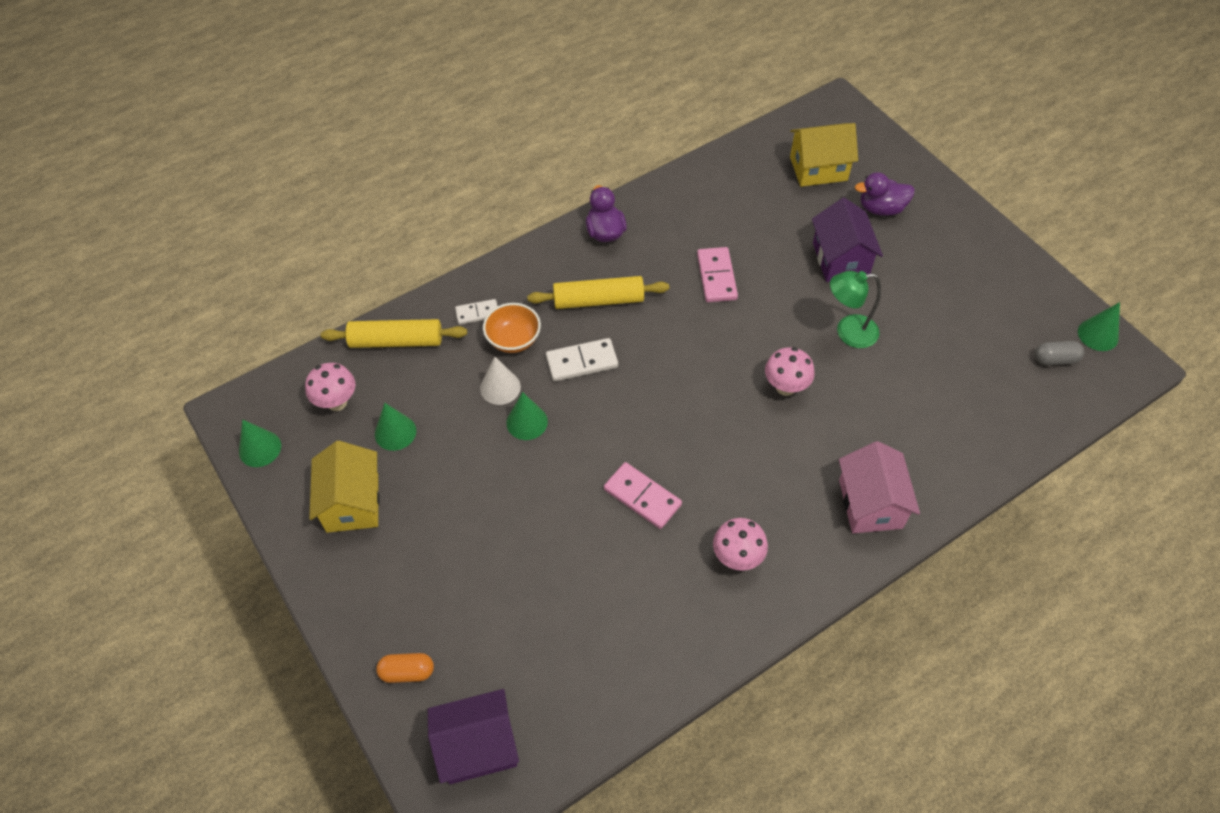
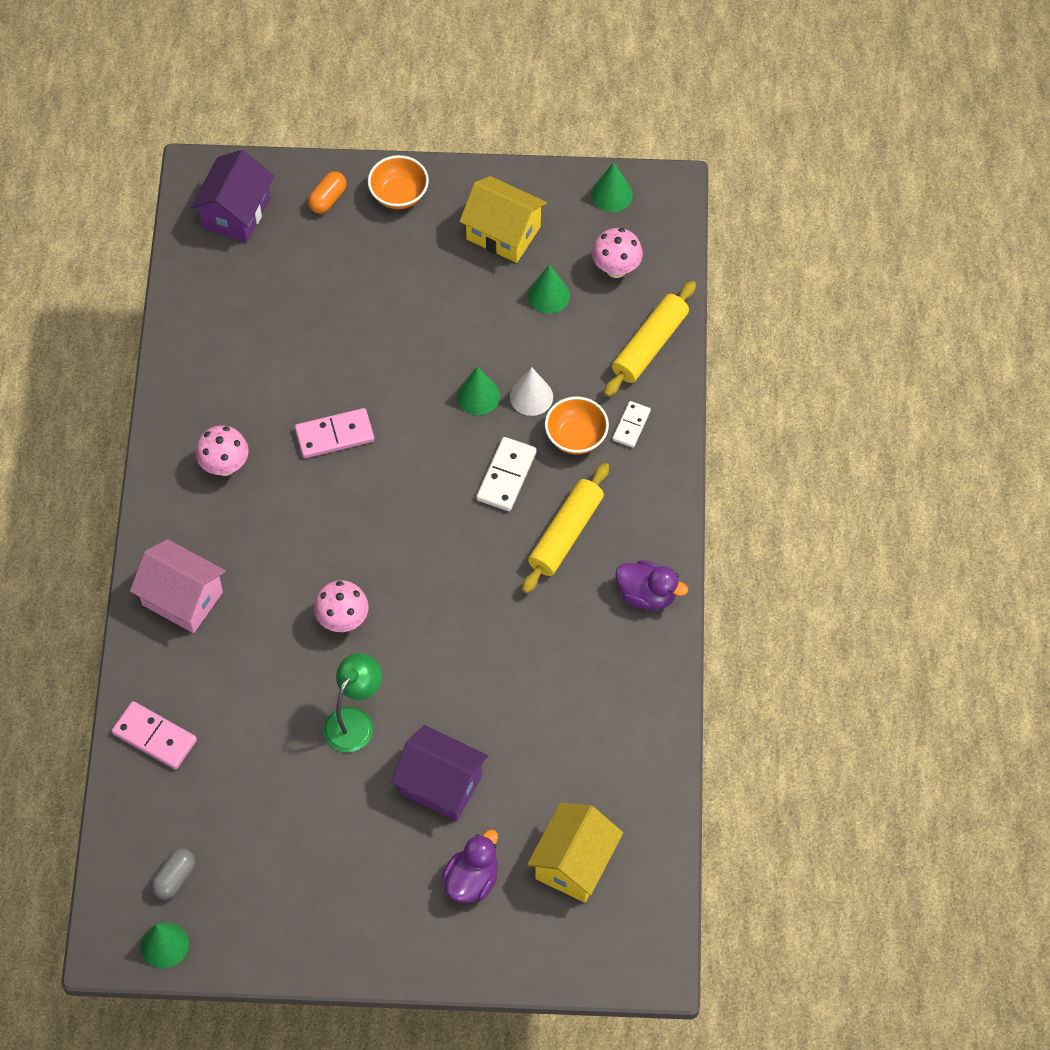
camera: 125 degrees right, 5 degrees up
(363, 613) = (399, 194): none -> orange bowl
(716, 277) = (511, 655): pink domino -> pink domino (155, 737)

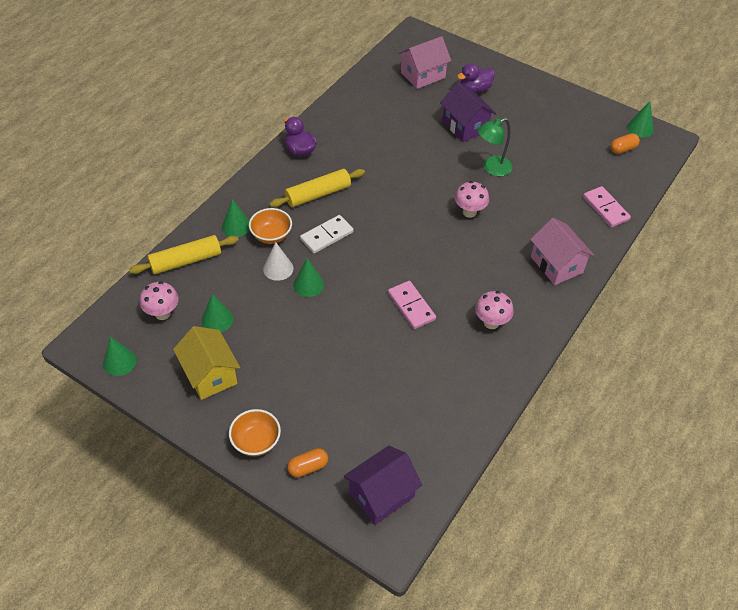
camera: 150 degrees left, 10 degrees down
(174, 878) = (623, 149): grey capsule -> orange capsule
(334, 435) = (411, 306): pink domino -> pink domino turned 45 degrees clockwise
(574, 863) = (423, 75): yellow house -> pink house
(631, 425) = (236, 226): white domino -> green cone

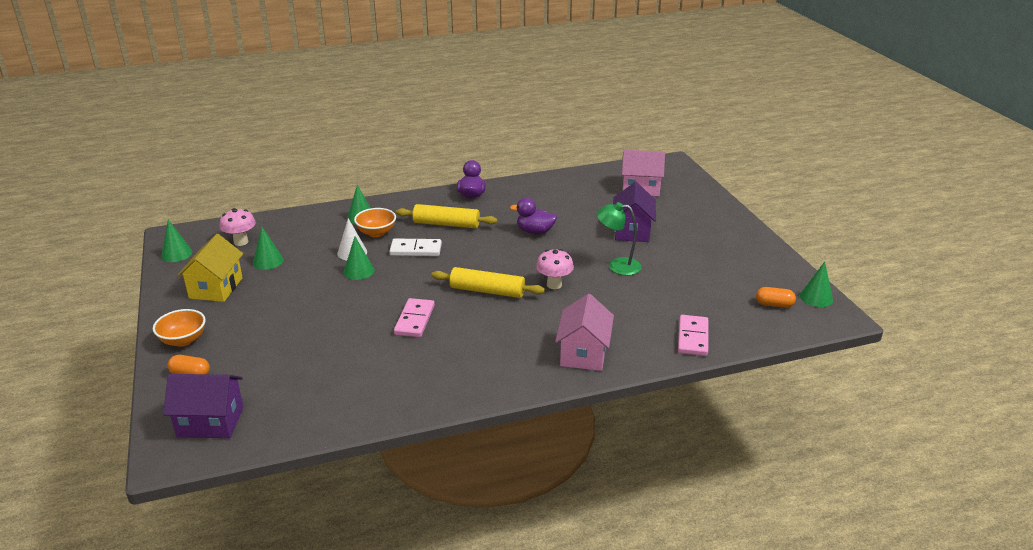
camera: 40 degrees right, 20 degrees down
(186, 260) = (299, 221): yellow rolling pin -> yellow rolling pin (487, 291)
(475, 89) = (676, 212): purple duck -> purple duck (535, 232)
(491, 322) = (464, 362): pink mushroom -> none

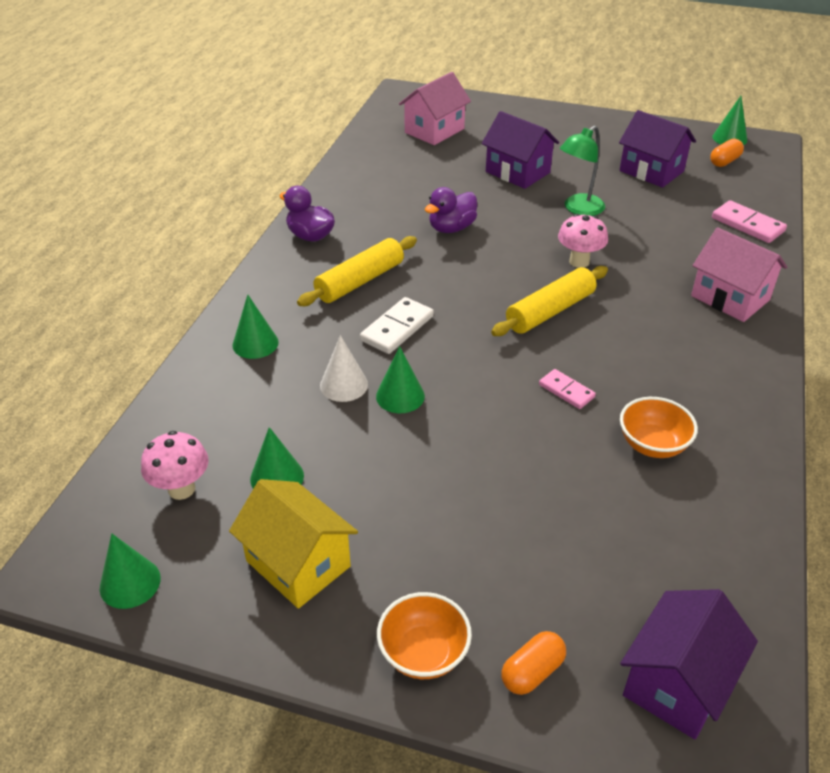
camera: 55 degrees left, 10 degrees up
(376, 233) = (314, 345): orange bowl -> orange bowl (652, 445)
(414, 320) = (566, 391): pink domino -> pink domino, size x0.64
(710, 278) = (651, 171): none -> purple house

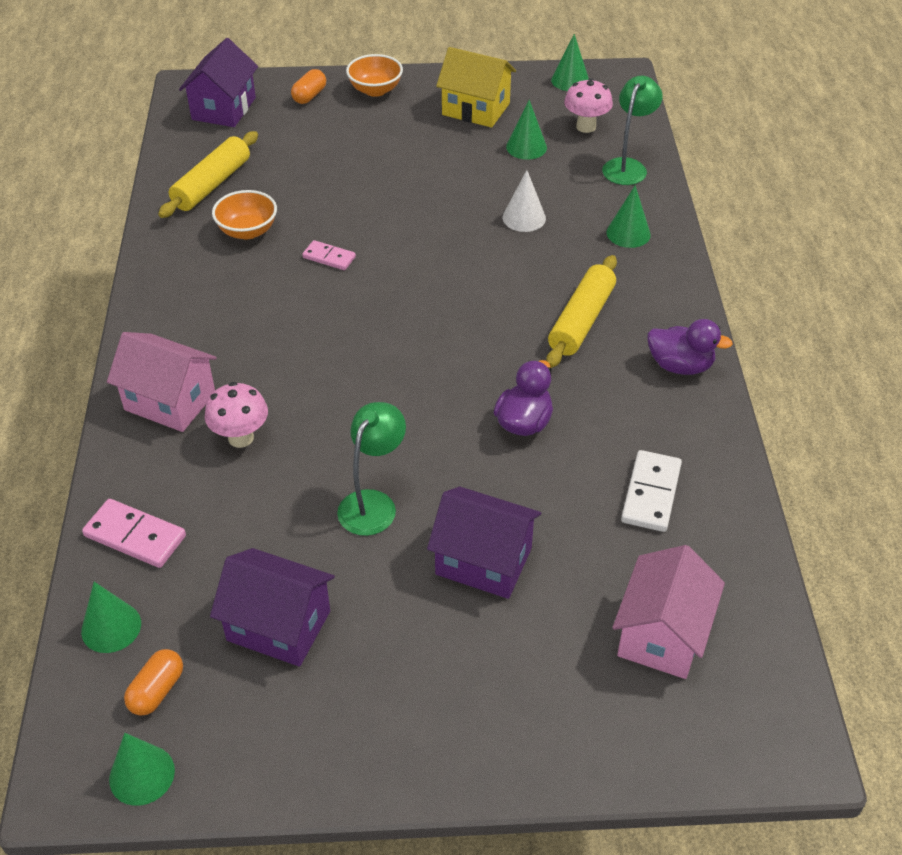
camera: 160 degrees right, 5 degrees up
(186, 418) = (627, 166): none -> green lamp
(397, 328) = (510, 278): white domino -> white domino (650, 493)
(400, 396) = (471, 220): green cone -> green cone (111, 627)
(550, 311) = (367, 334): yellow rolling pin -> yellow rolling pin (212, 184)
(579, 262) = (351, 410): pink mushroom -> pink mushroom (241, 438)

